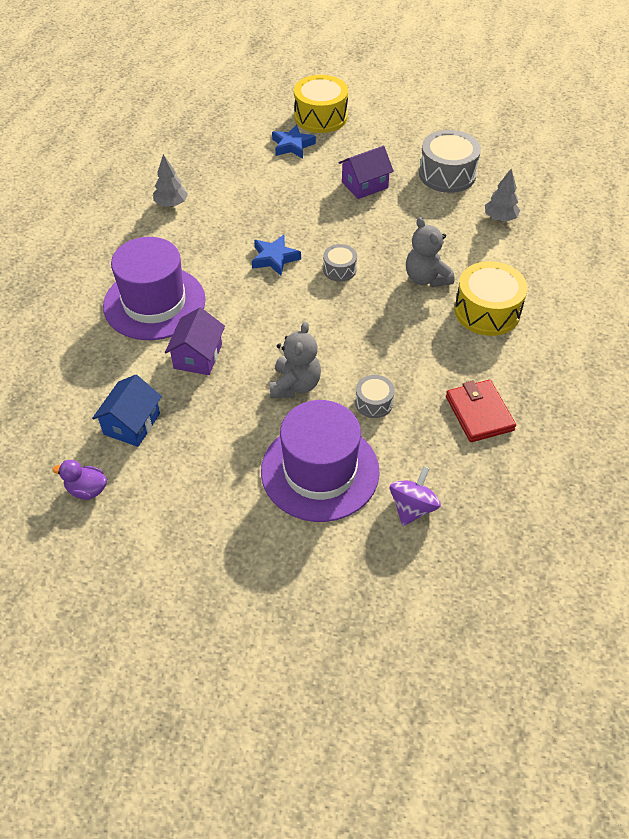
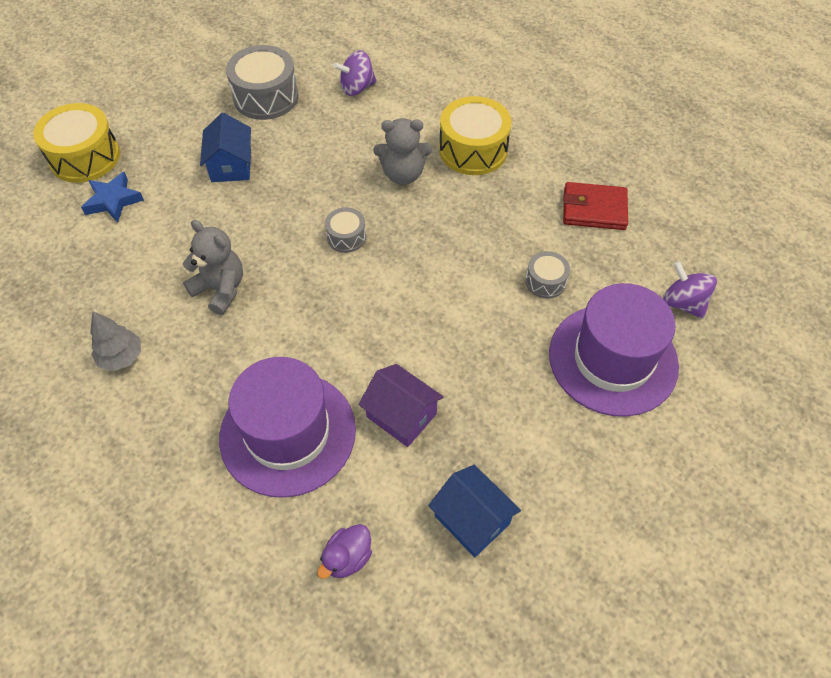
camera: 65 degrees left, 5 degrees up
(87, 490) = (552, 601): purple duck -> purple duck (347, 558)
(274, 258) = (291, 287): blue star -> none
(295, 385) = (491, 338): grey teddy bear -> grey teddy bear (220, 289)
(364, 185) = (231, 165): purple house -> blue house
(500, 218) = (357, 88): grey tree -> purple spinning top

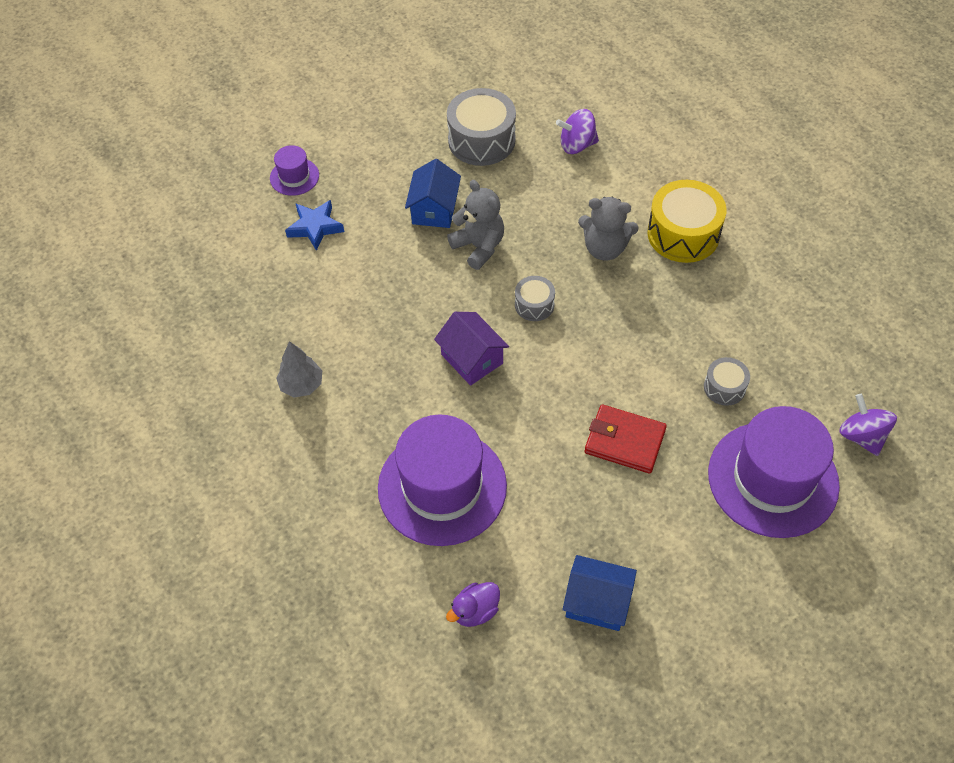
camera: 15 degrees right, 0 degrees up
(85, 157) = (294, 177): yellow drum -> purple hat
(220, 289) = (403, 336): grey teddy bear -> grey teddy bear (479, 247)
(401, 415) = (552, 492): purple house -> purple house (472, 359)
(472, 519) = (597, 602): blue house -> blue house turned 45 degrees counterclockwise
(594, 209) = (795, 320): red wallet -> red wallet (624, 441)

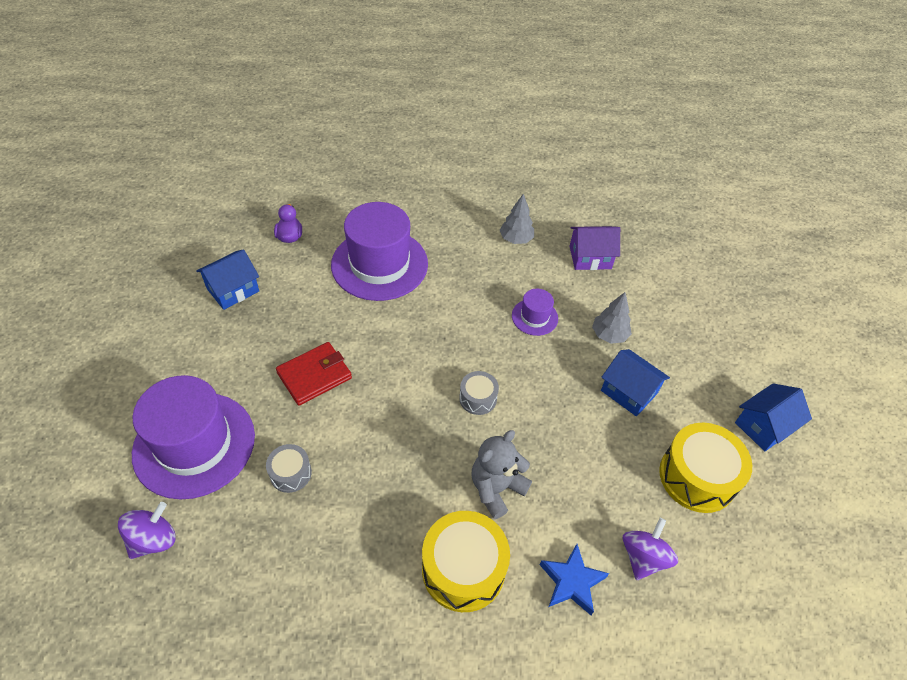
camera: 120 degrees right, 5 degrees down
(294, 177) = (725, 323): purple hat -> purple hat (534, 317)
(315, 227) = (658, 310): blue star -> blue star (571, 582)
(379, 249) = (609, 335): none -> grey tree
(396, 119) = (764, 426): none -> blue house
(472, 359) = (461, 332): purple house -> purple house (590, 257)
(479, 247) = (565, 398): grey teddy bear -> none
(481, 140) = (697, 477): grey drum -> yellow drum
(861, 436) = (154, 540): purple spinning top -> purple spinning top turned 60 degrees counterclockwise

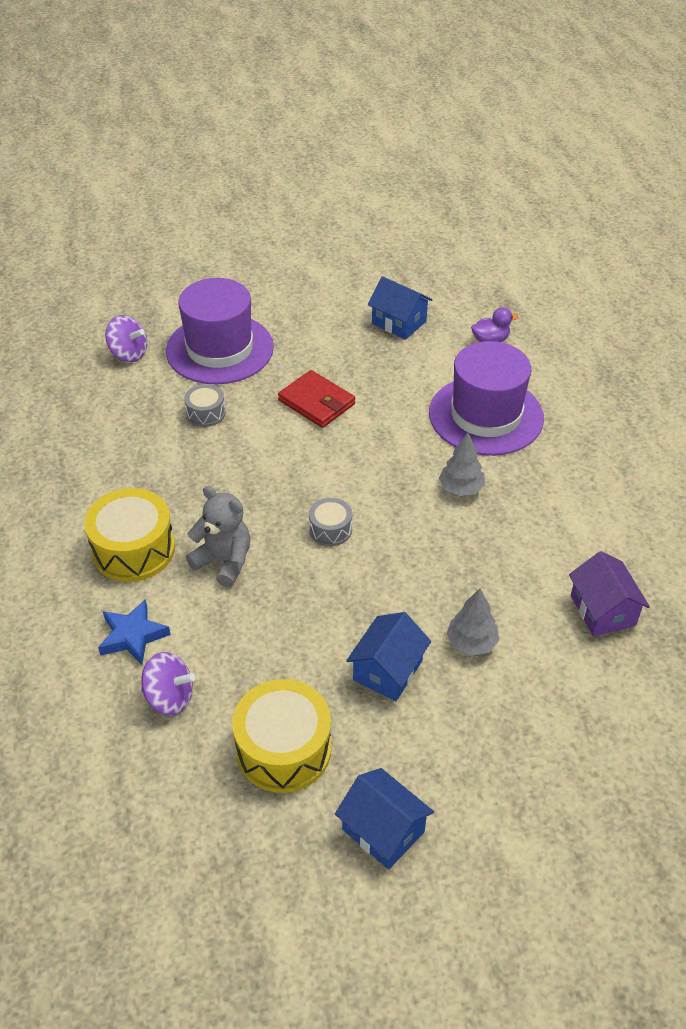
camera: 80 degrees right, 5 degrees down
(516, 239) = (593, 528): grey tree -> grey tree (461, 489)
(534, 317) = (468, 564): purple hat -> none

